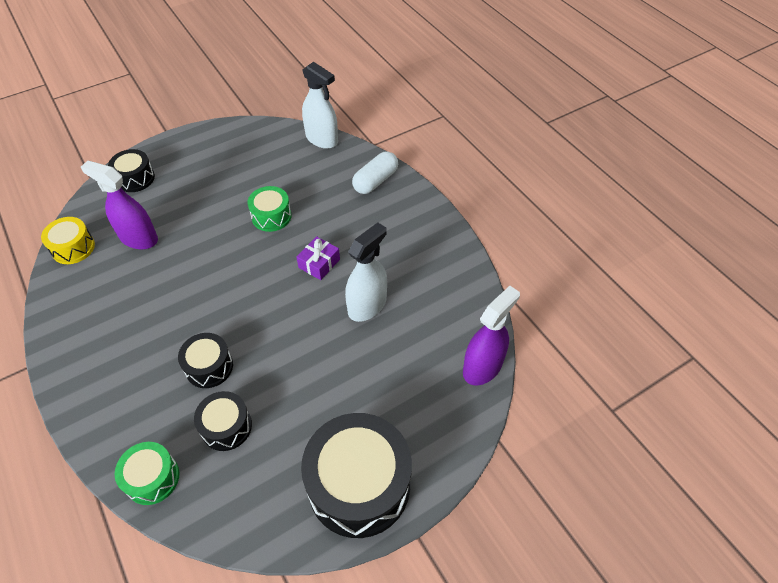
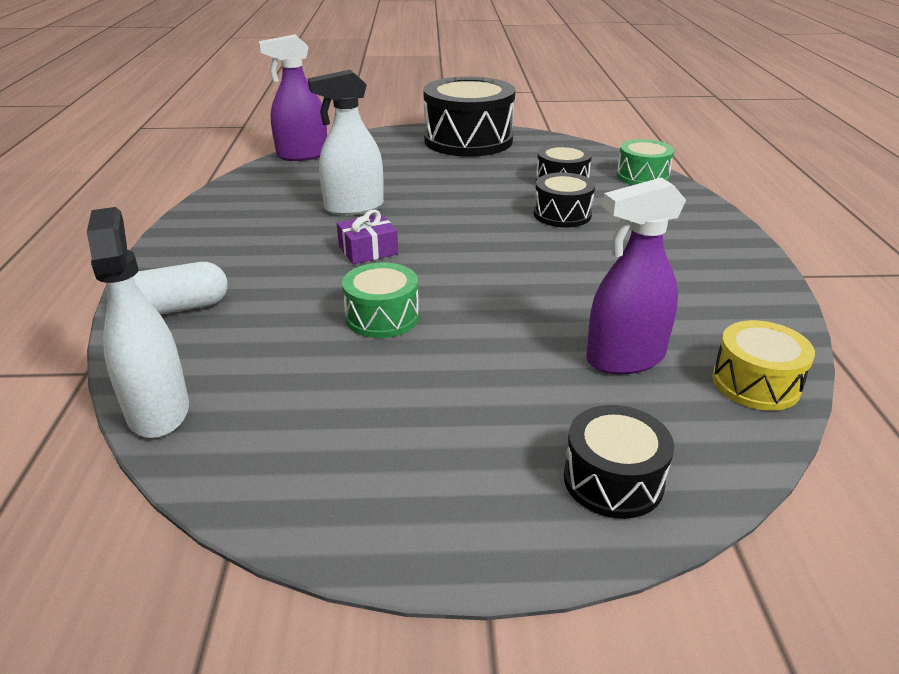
camera: 150 degrees left, 20 degrees down
(138, 238) = (625, 358): purple spray bottle -> purple spray bottle turned 105 degrees clockwise

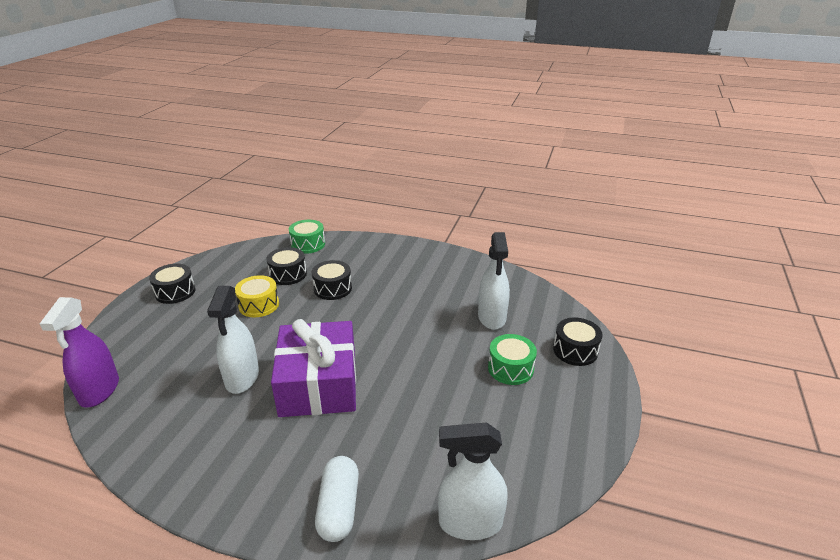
camera: 70 degrees left, 0 degrees up
(368, 250) = (319, 384): purple gift -> purple gift, size x2.30
(382, 317) = (410, 394): green drum -> green drum (510, 368)
(468, 140) = (175, 292): black drum -> black drum, size x0.52
(625, 358) = (492, 317): purple spray bottle -> white spray bottle
(755, 383) = (524, 289): yellow drum -> yellow drum (259, 305)

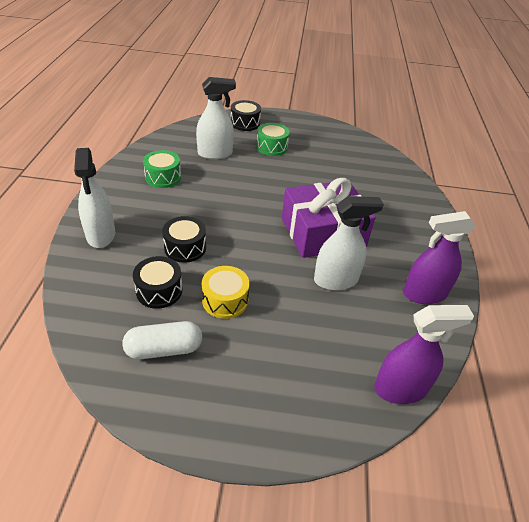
camera: 105 degrees left, 10 degrees up
(175, 292) = (212, 400): black drum -> none
(180, 449) = (424, 294): none -> purple spray bottle
(308, 244) = (83, 288): green drum -> green drum (163, 177)
(339, 508) = (416, 205): white capsule -> white capsule (164, 349)
(470, 523) = (395, 161): white spray bottle -> white spray bottle (101, 235)

